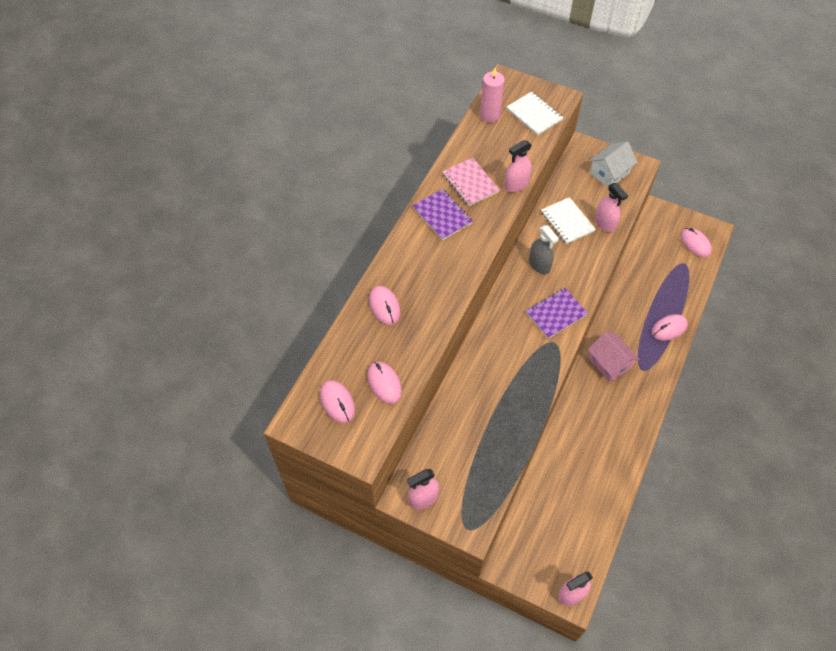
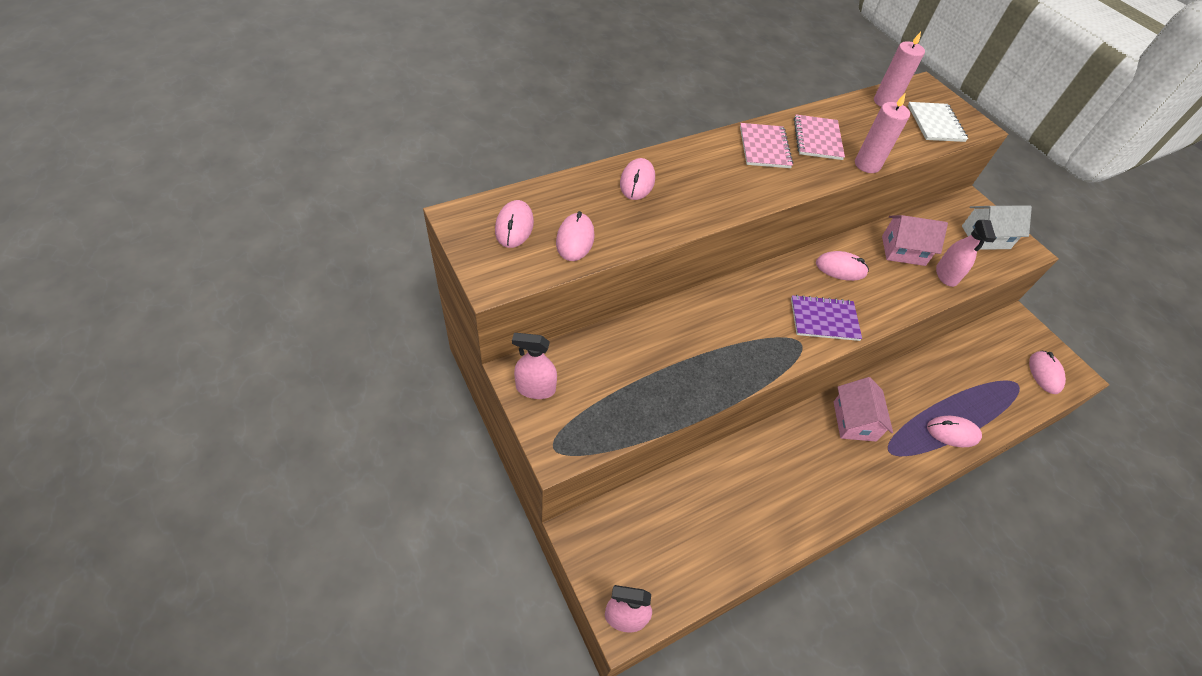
camera: 30 degrees right, 5 degrees down
(442, 215) = (764, 147): purple notebook -> pink notebook
(516, 185) = (867, 165): pink spray bottle -> pink candle
(539, 265) = (840, 268): grey spray bottle -> pink mouse
(567, 221) = (903, 250): white notebook -> pink house

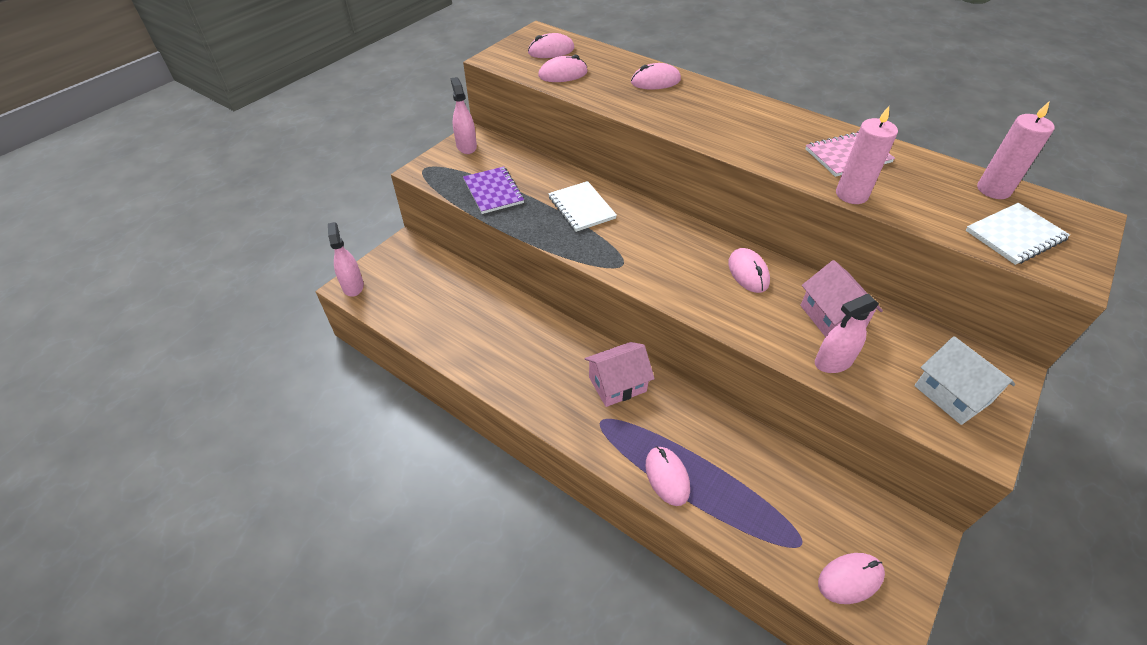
camera: 70 degrees right, 5 degrees down
(706, 334) = (581, 208): none -> white notebook
(764, 147) = (787, 129): pink notebook -> none
(824, 319) = (665, 274): purple notebook -> purple notebook (493, 191)

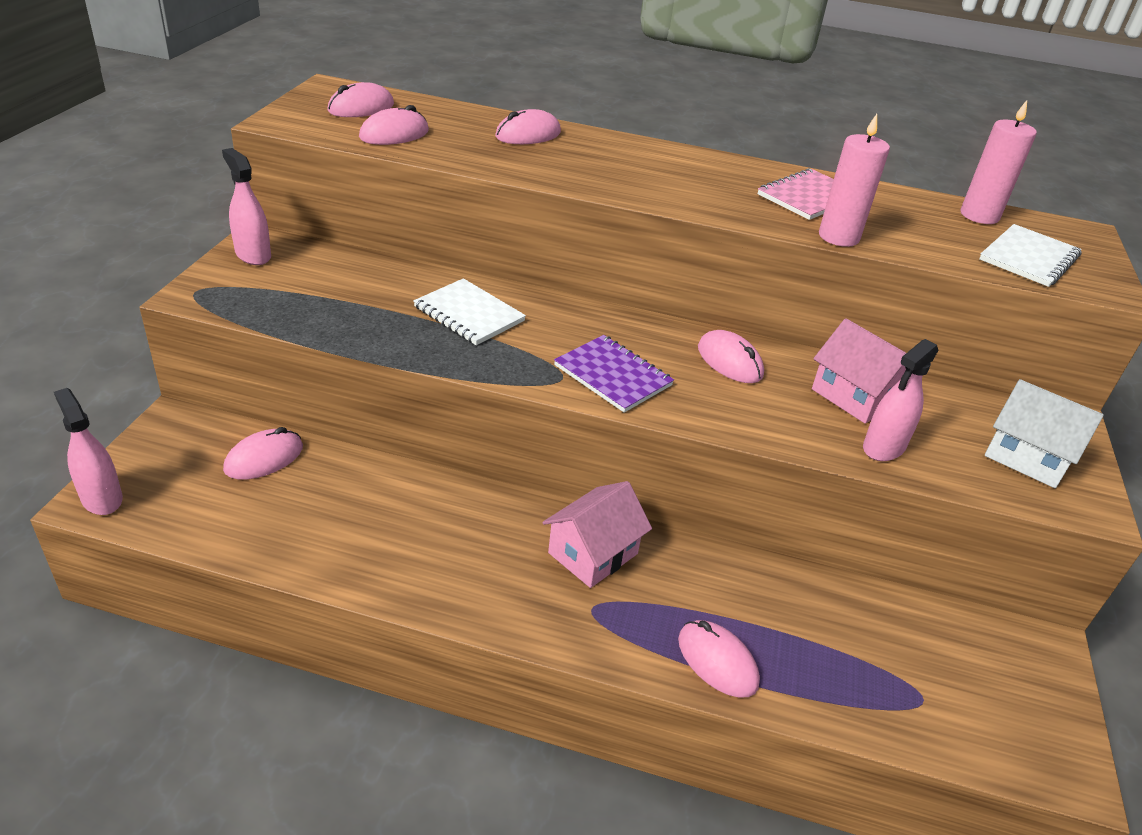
camera: 25 degrees left, 10 degrees down
(493, 191) = (325, 310): purple notebook -> purple notebook (612, 375)
(850, 579) = (999, 726): pink mouse -> pink mouse (264, 458)

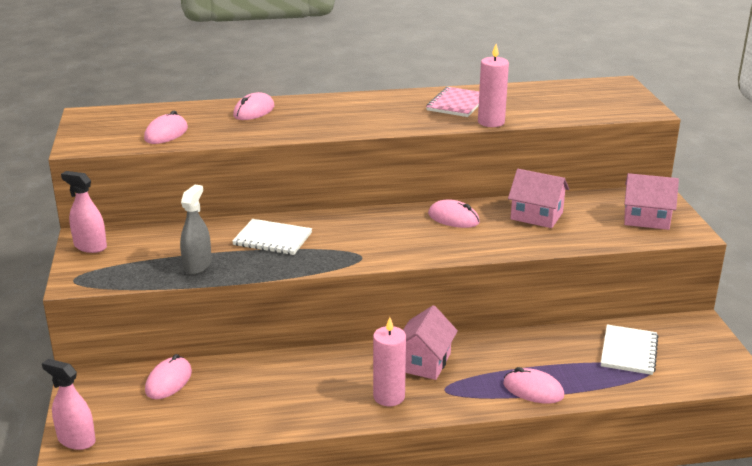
camera: 20 degrees left, 10 degrees down
(348, 321) = (197, 266): none -> grey spray bottle
(361, 108) = (124, 123): pink mouse -> none
(612, 375) = (391, 246): purple notebook -> none
(884, 447) = (570, 237): pink spray bottle -> none
(979, 216) = (558, 89): pink candle -> pink candle (389, 397)
(1027, 457) = (646, 218): white house -> pink house
(1028, 258) = (599, 105): white notebook -> white notebook (628, 351)

